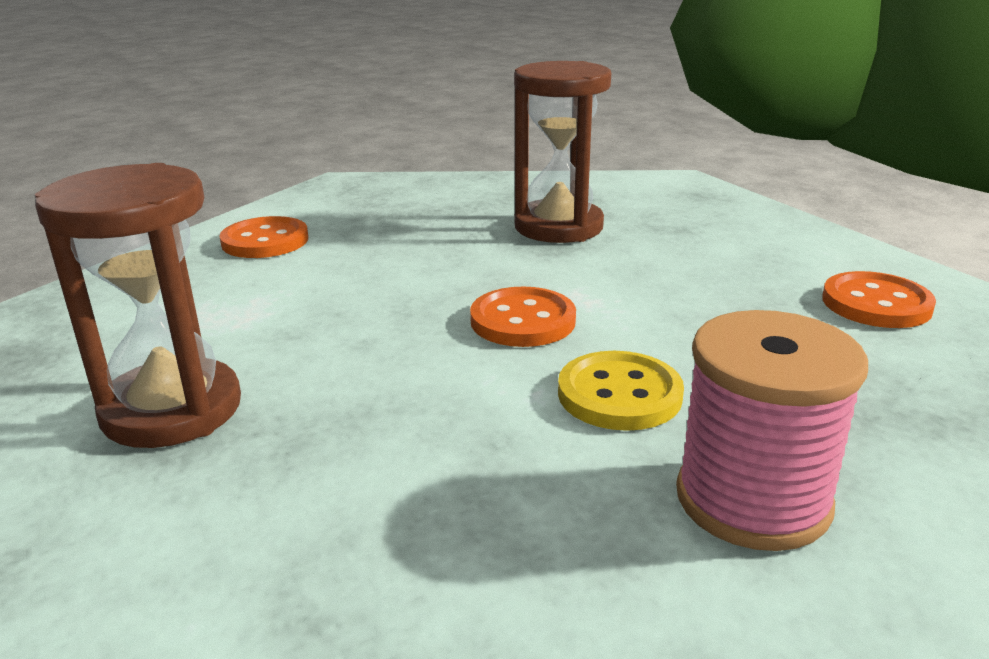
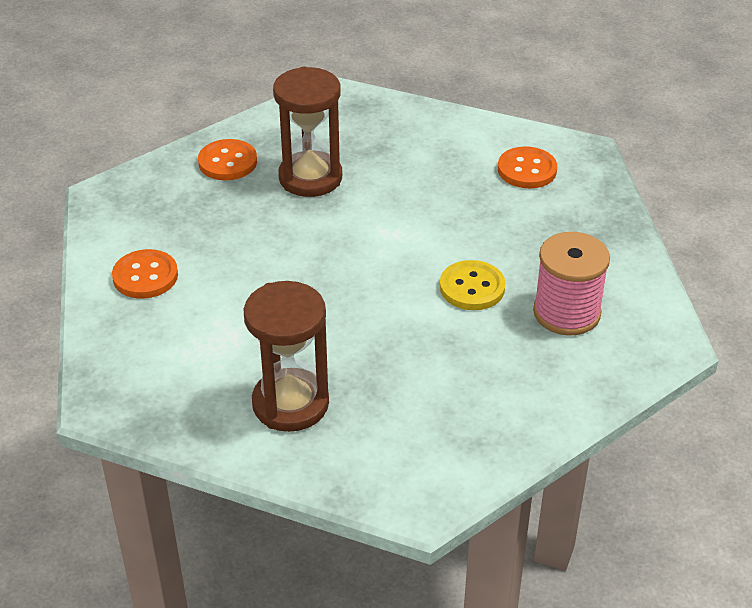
camera: 40 degrees left, 15 degrees up
(523, 321) = (380, 264): orange button -> orange button (227, 162)

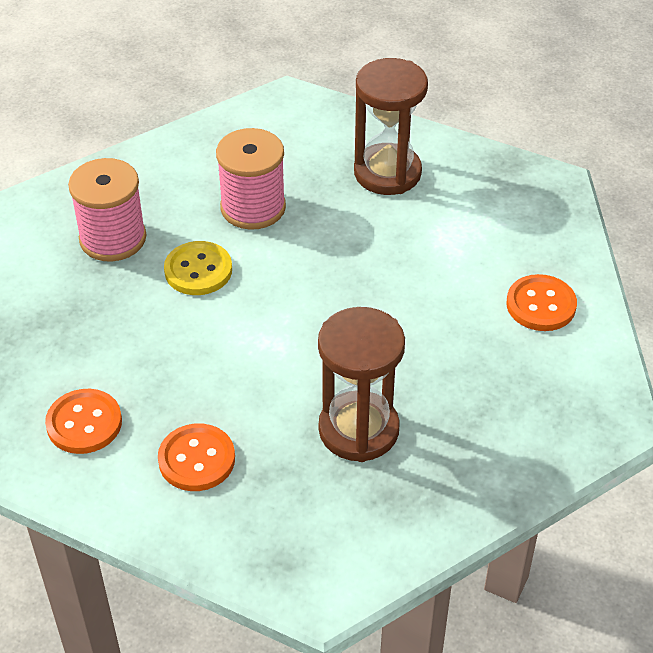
camera: 175 degrees left, 5 degrees up
(227, 162) = (465, 463): orange button -> orange button (196, 459)
(433, 353) = (253, 207): none -> pink spool

